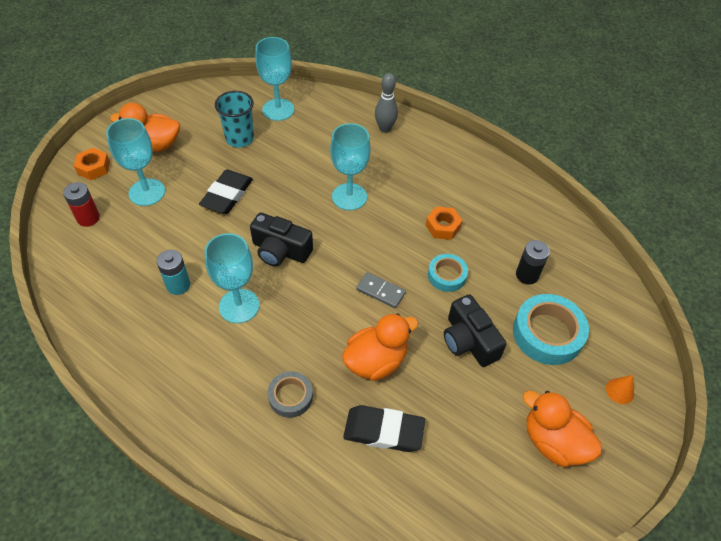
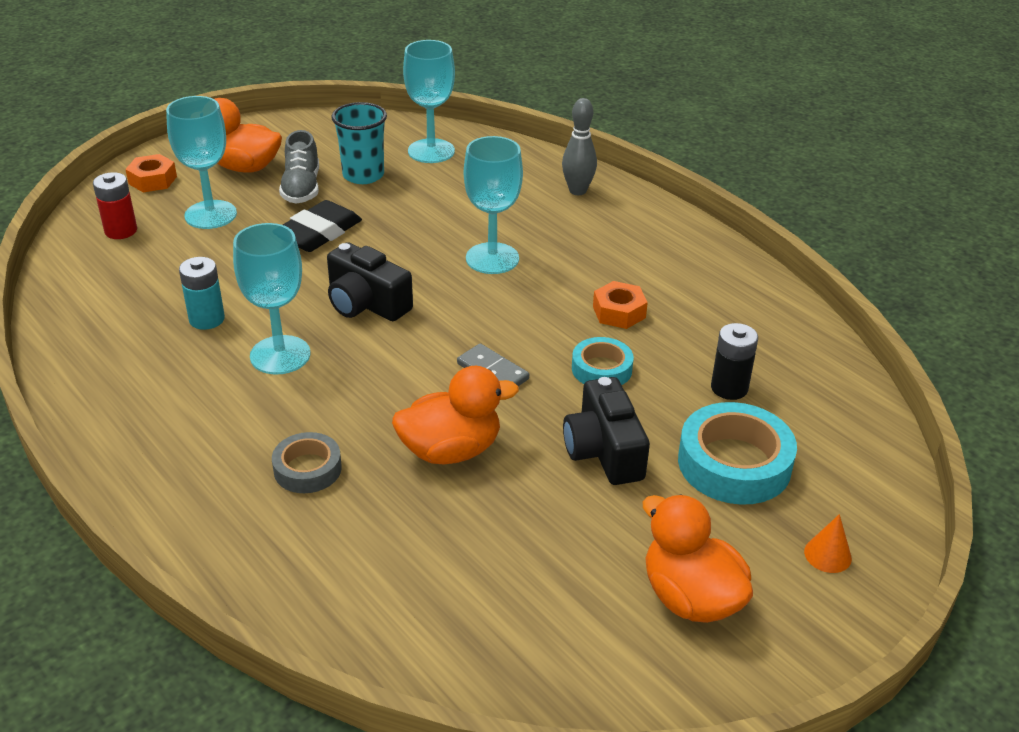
camera: 15 degrees right, 15 degrees down
(201, 157) = (301, 188): none -> grey shoe
(383, 431) = (427, 534): black eraser -> none

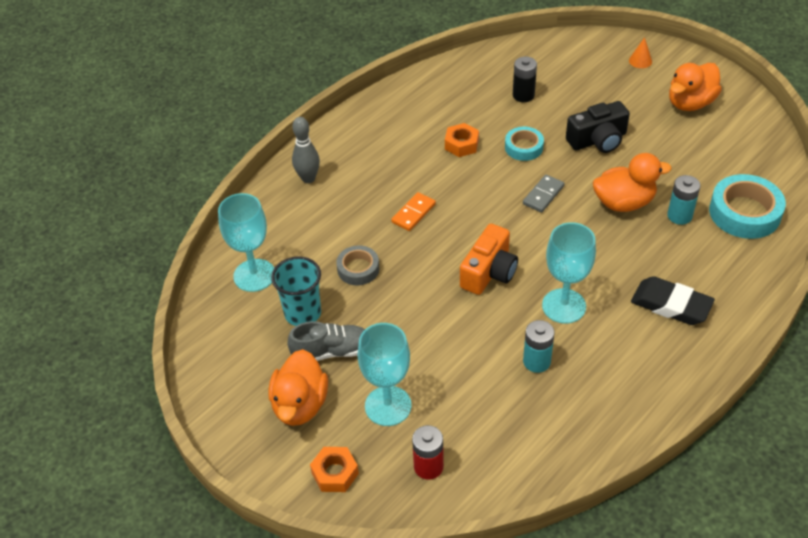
camera: 95 degrees left, 10 degrees up
(307, 469) = (667, 264): grey tape -> grey tape (358, 269)
(318, 233) = (401, 322): black eraser -> black eraser (671, 305)
(366, 303) = (489, 272): black camera -> orange camera
(401, 507) = (679, 216): none -> turquoise battery
(451, 450) = (624, 203): orange duck -> orange duck turned 105 degrees clockwise
(492, 258) = (413, 213): turquoise goblet -> orange domino
(734, 463) = (587, 92): turquoise tape -> turquoise tape (744, 213)

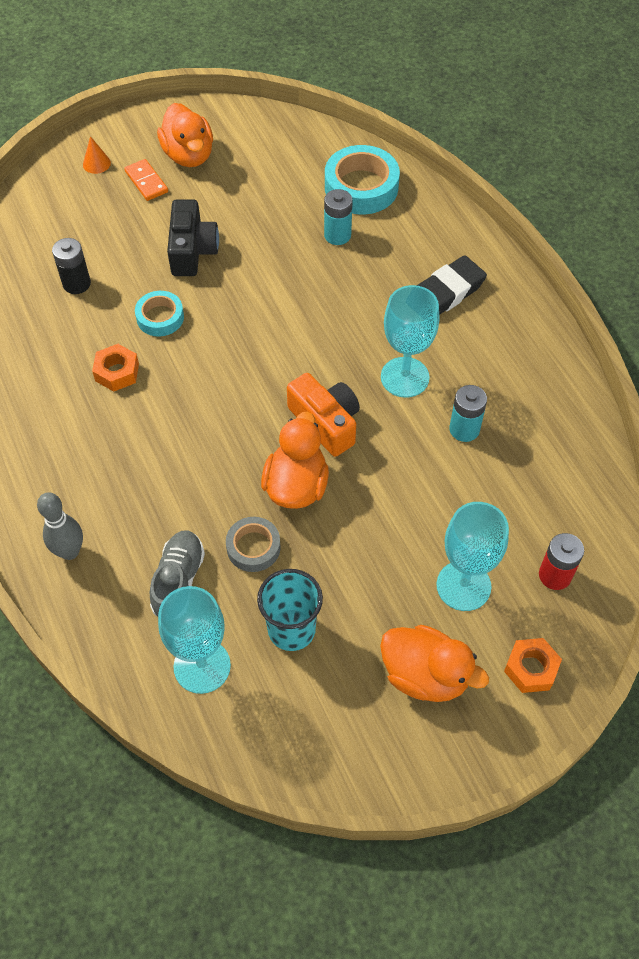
camera: 70 degrees left, 10 degrees up
(331, 351) = (363, 617): grey shoe -> grey shoe (178, 581)
(413, 213) = (198, 460): orange domino -> orange domino (146, 182)
(543, 195) = (243, 330): grey domino -> none
(624, 203) = (294, 269): orange duck -> orange duck (296, 486)

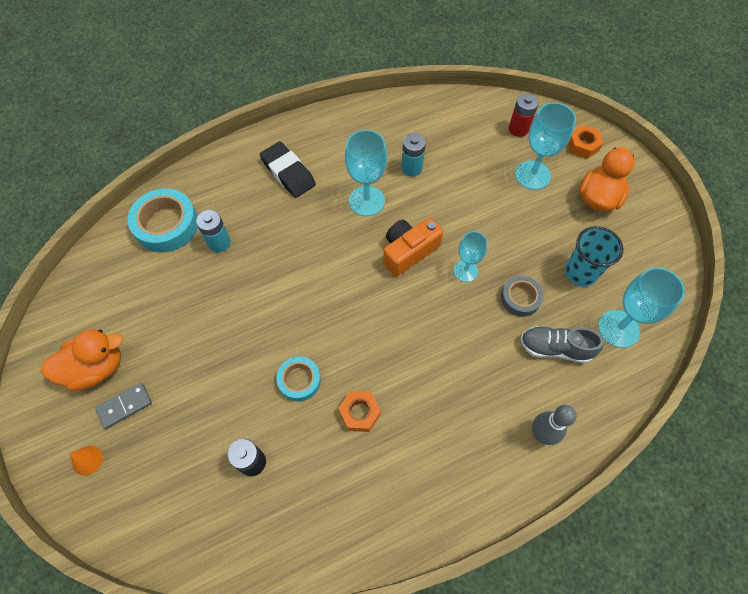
camera: 90 degrees left, 5 degrees up
(146, 182) = (125, 406): orange domino -> grey domino
(192, 250) = (222, 358): black camera -> none
(296, 486) = (465, 271): orange duck -> turquoise goblet

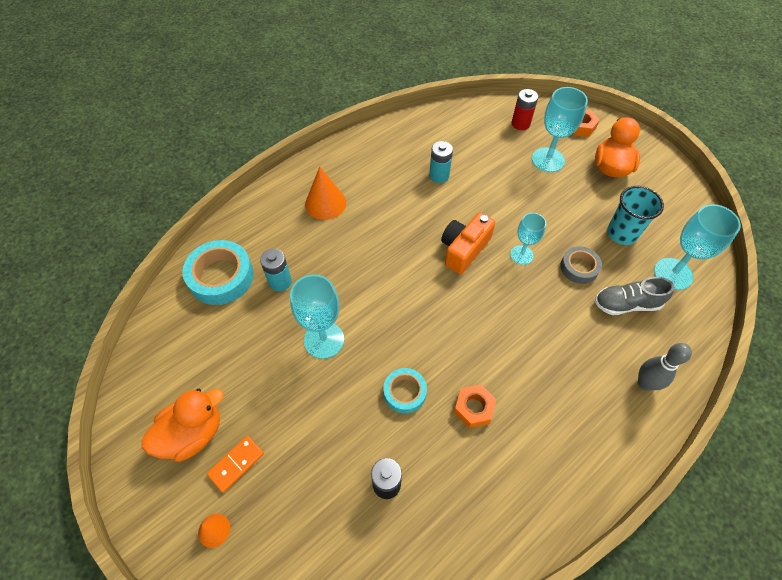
camera: 15 degrees left, 5 degrees down
(125, 406) = (236, 464): grey domino -> orange domino
(288, 173) = (325, 203): black eraser -> orange cone
(366, 201) = (408, 213): turquoise goblet -> turquoise goblet (324, 340)

